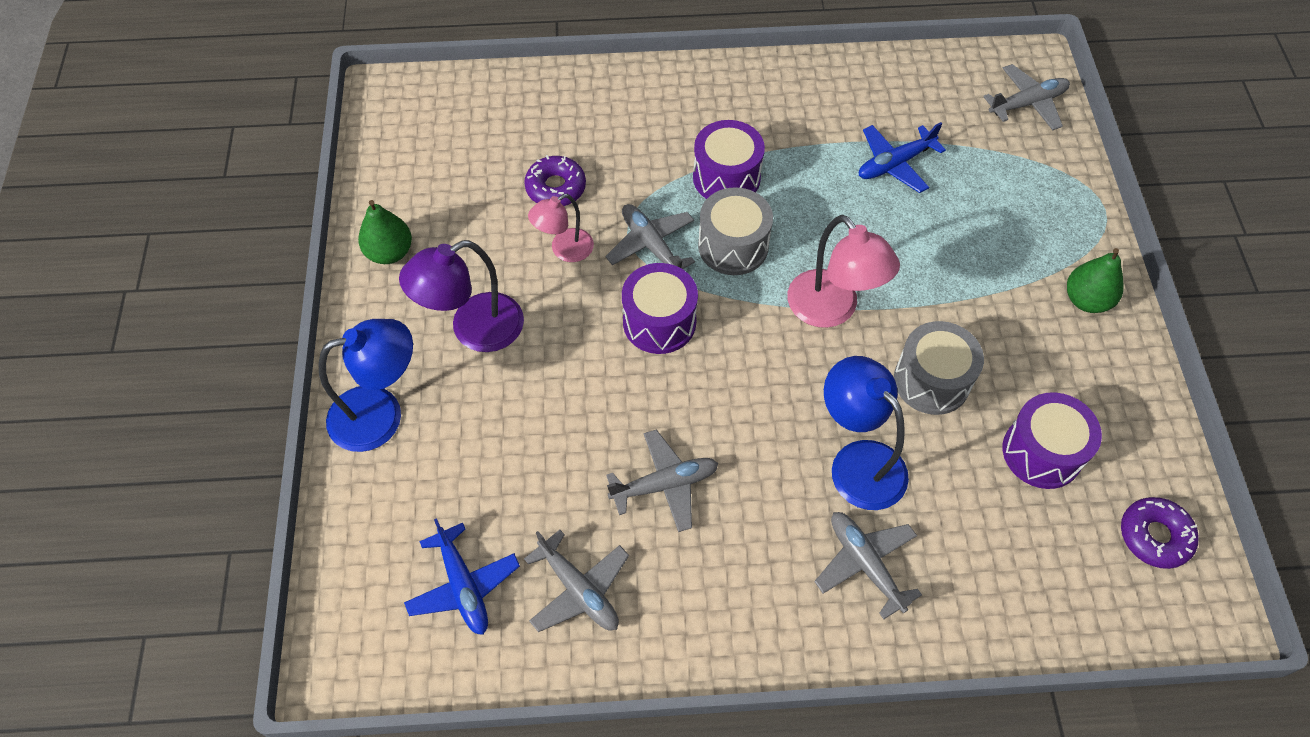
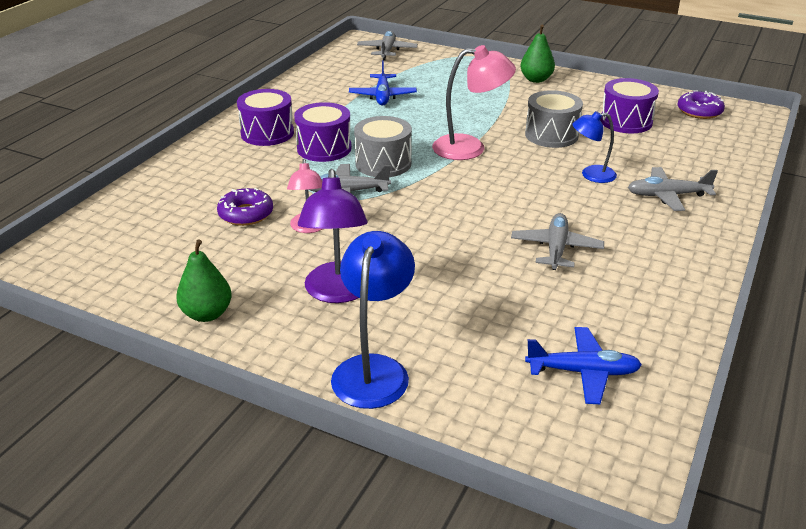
camera: 60 degrees left, 25 degrees down
(579, 590) = (621, 313): grey plane -> none
(659, 322) = (416, 209): purple drum -> purple drum (267, 133)
(857, 462) = (591, 175): blue lamp -> blue lamp, size x0.62

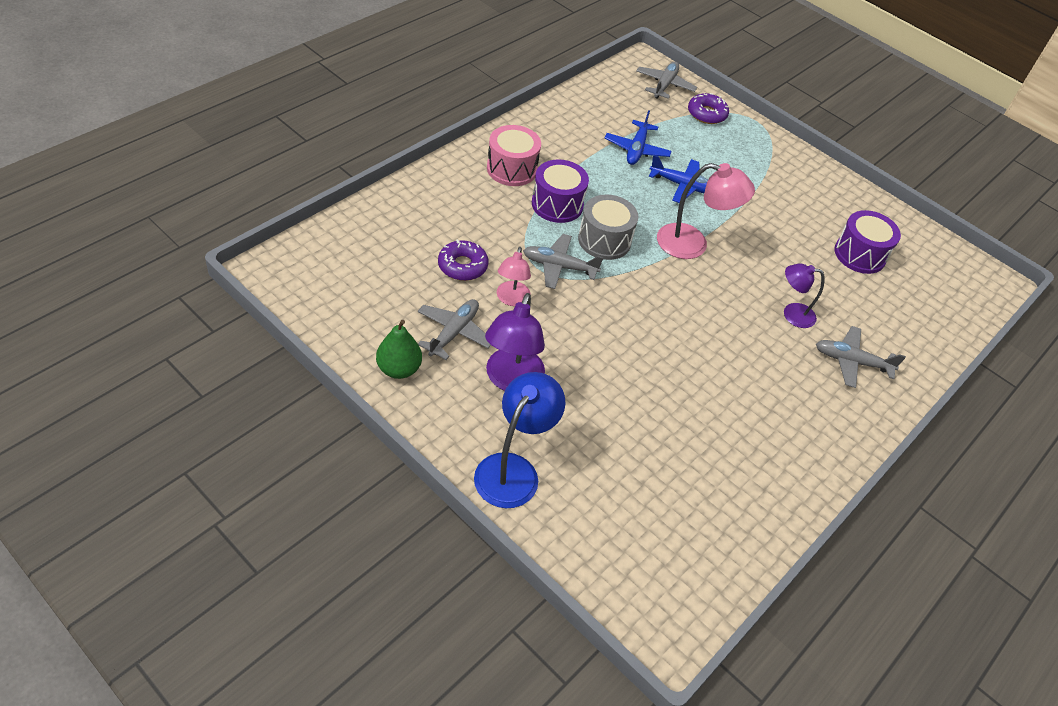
camera: 10 degrees right, 15 degrees up
(267, 133) = (512, 169): purple drum -> pink drum
(536, 79) = (797, 170): green pear -> none
(551, 135) = (778, 251): grey drum -> none
(556, 248) = (718, 392): grey plane -> grey plane (454, 333)
(583, 372) = (681, 529): blue plane -> blue plane (683, 186)
(591, 175) = (792, 314): blue lamp -> purple lamp
(699, 111) = (941, 263): purple donut -> purple donut (706, 114)

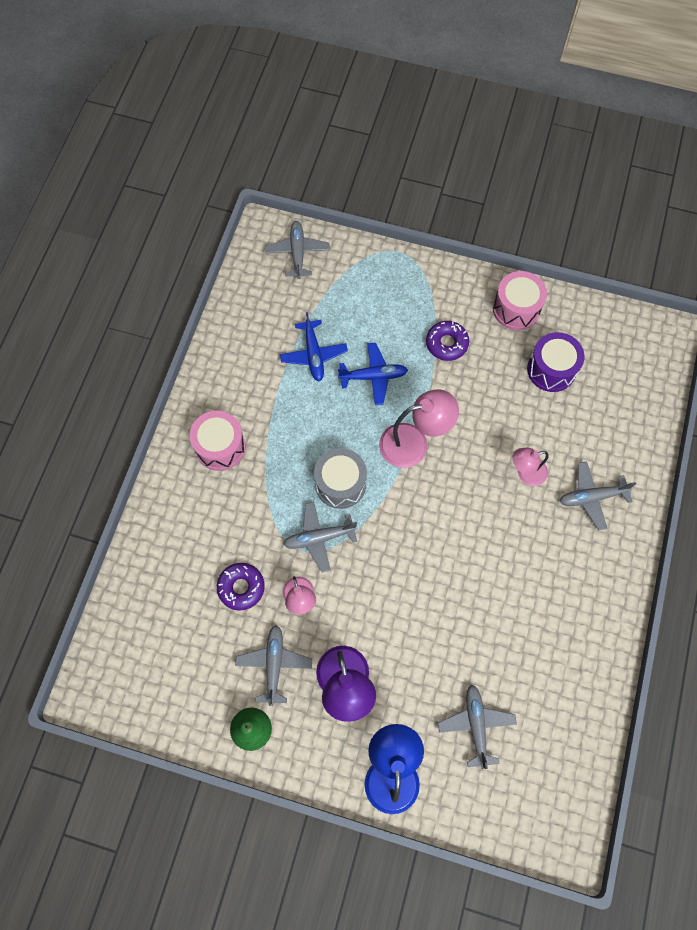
camera: 20 degrees left, 20 degrees up
(557, 204) = (281, 466): purple drum -> none
(624, 478) = (476, 725): none -> grey plane
(706, 114) = (352, 269): purple donut -> purple donut (446, 343)
(792, 314) = (526, 473): purple lamp -> pink lamp
(847, 201) = (516, 309): none -> pink drum

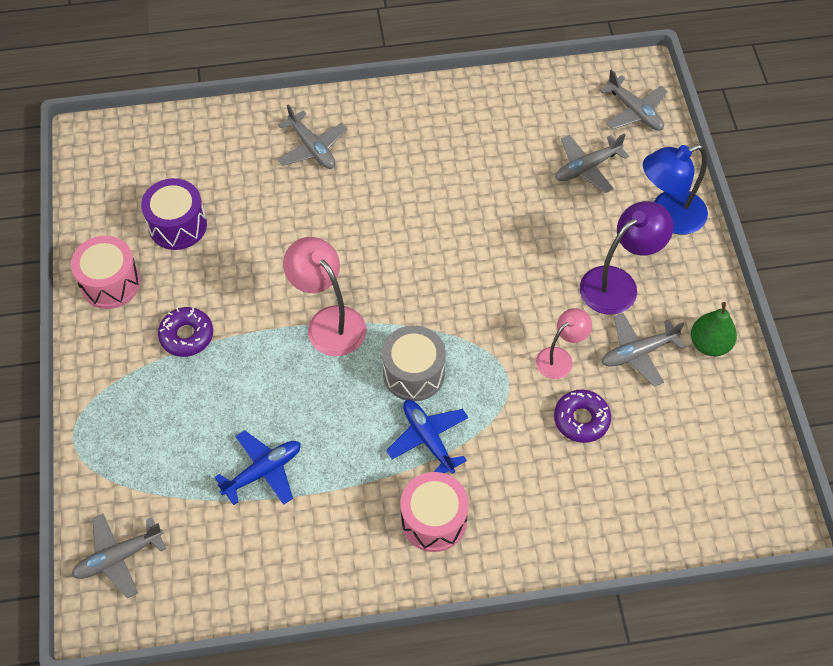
camera: 115 degrees left, 10 degrees down
(319, 538) = (485, 368): grey plane -> grey plane (634, 111)
(373, 376) = (264, 394): blue plane -> blue plane (428, 439)
(526, 473) = (313, 209): pink lamp -> none

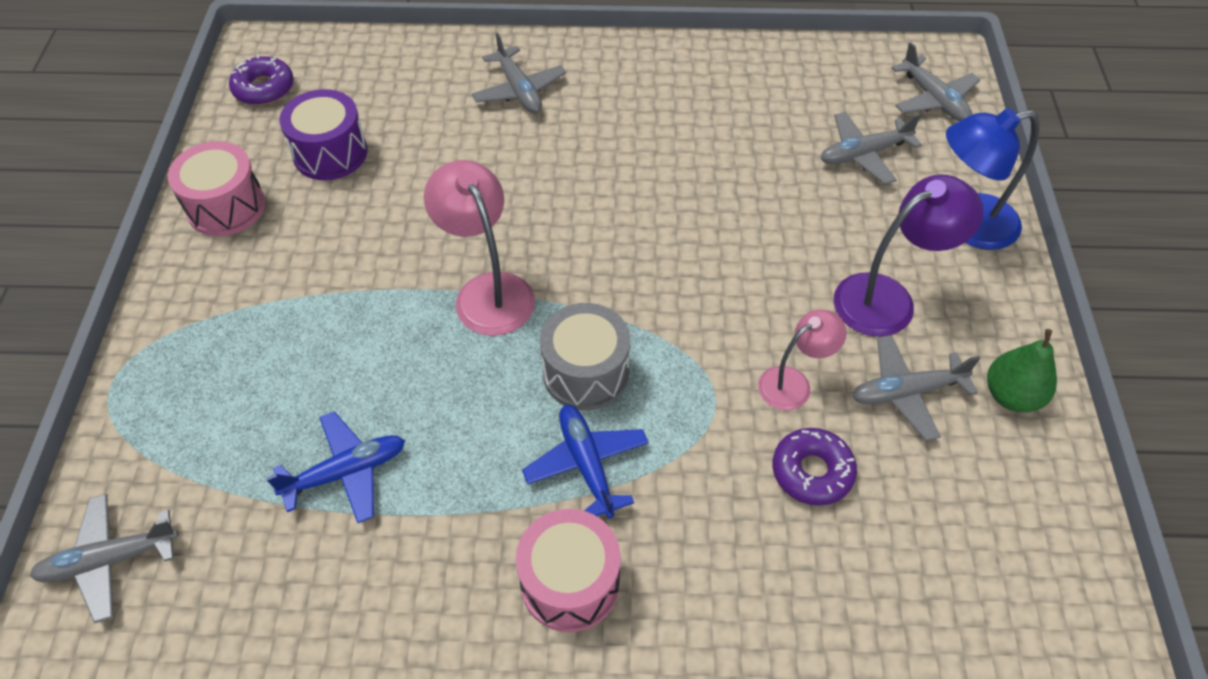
camera: 10 degrees right, 5 degrees down
(187, 336) = (299, 282): purple donut -> purple donut (264, 88)

